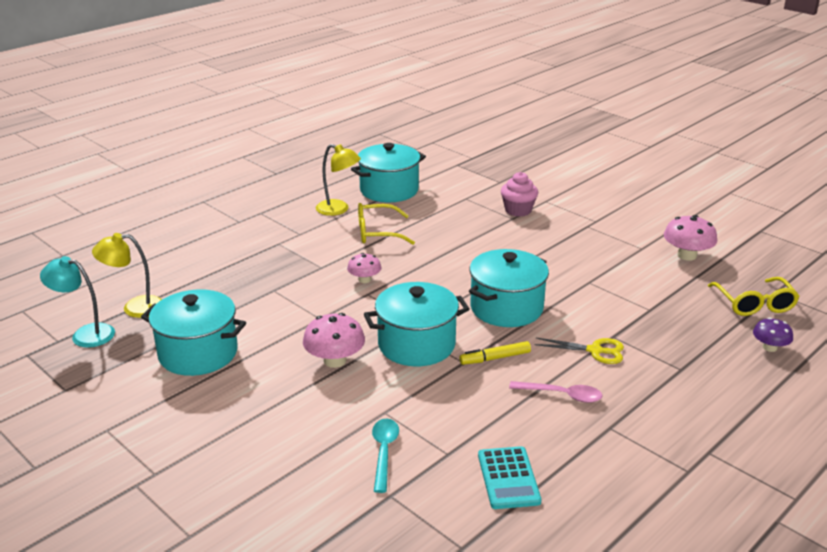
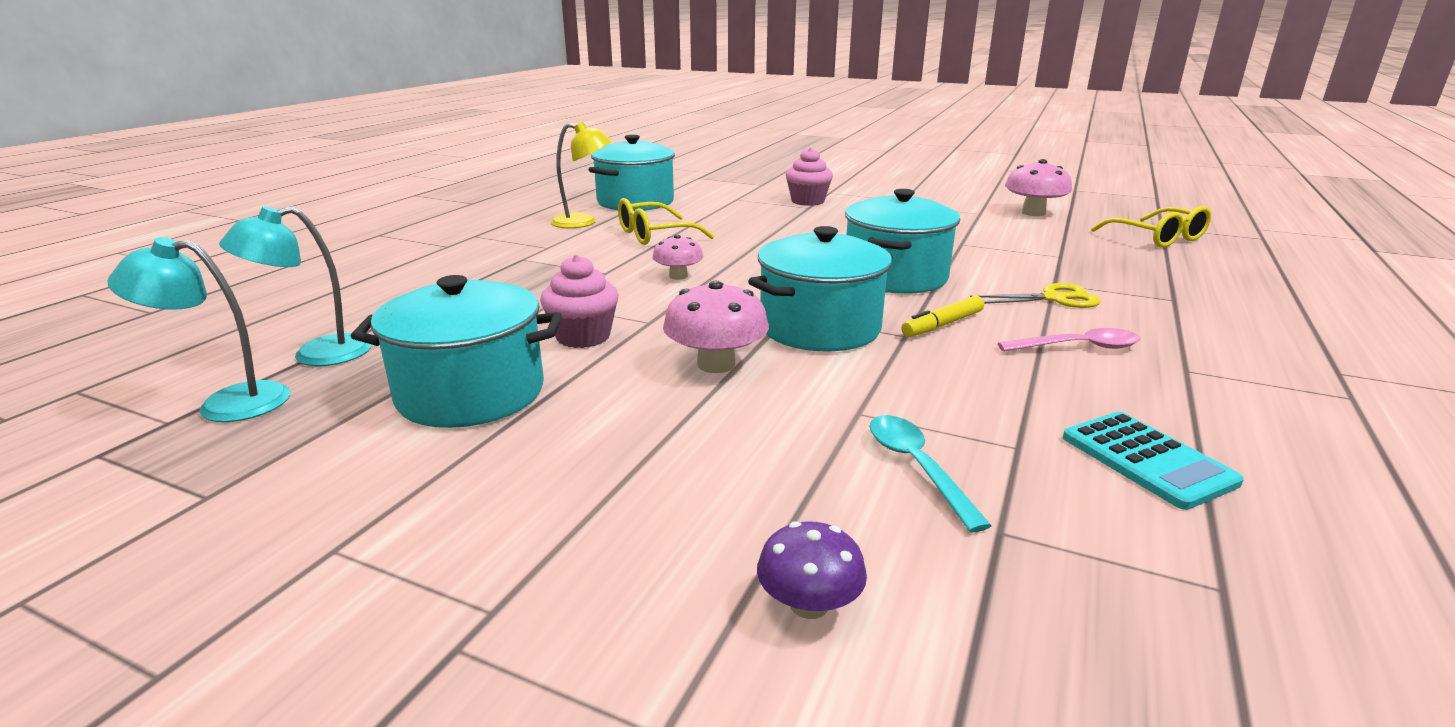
camera: 20 degrees left, 5 degrees down
(134, 308) = (316, 354): yellow lamp -> turquoise lamp
(276, 323) = (583, 337): none -> pink cupcake
(769, 347) = (1231, 268): purple mushroom -> purple mushroom (809, 604)

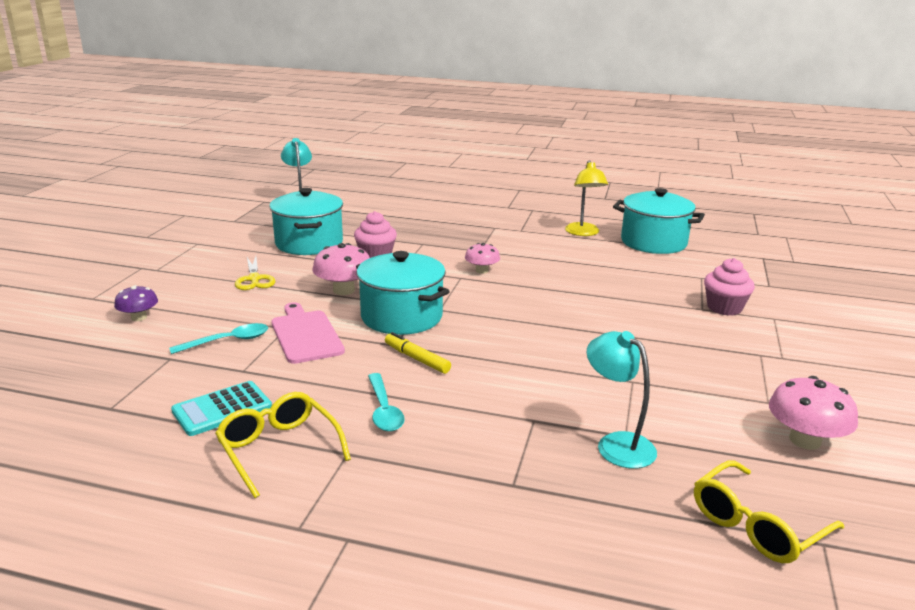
camera: 80 degrees right, 0 degrees up
(316, 354) = (347, 211): turquoise lamp -> turquoise lamp (616, 444)
(654, 235) = (568, 256): yellow glasses -> yellow glasses (278, 449)
(883, 395) = (305, 335): none -> pink cutting board
(895, 277) = (515, 344): turquoise pot -> none
(1054, 299) = (490, 414): yellow scissors -> yellow scissors (254, 279)
(1078, 347) = (384, 410): pink spoon -> turquoise spoon

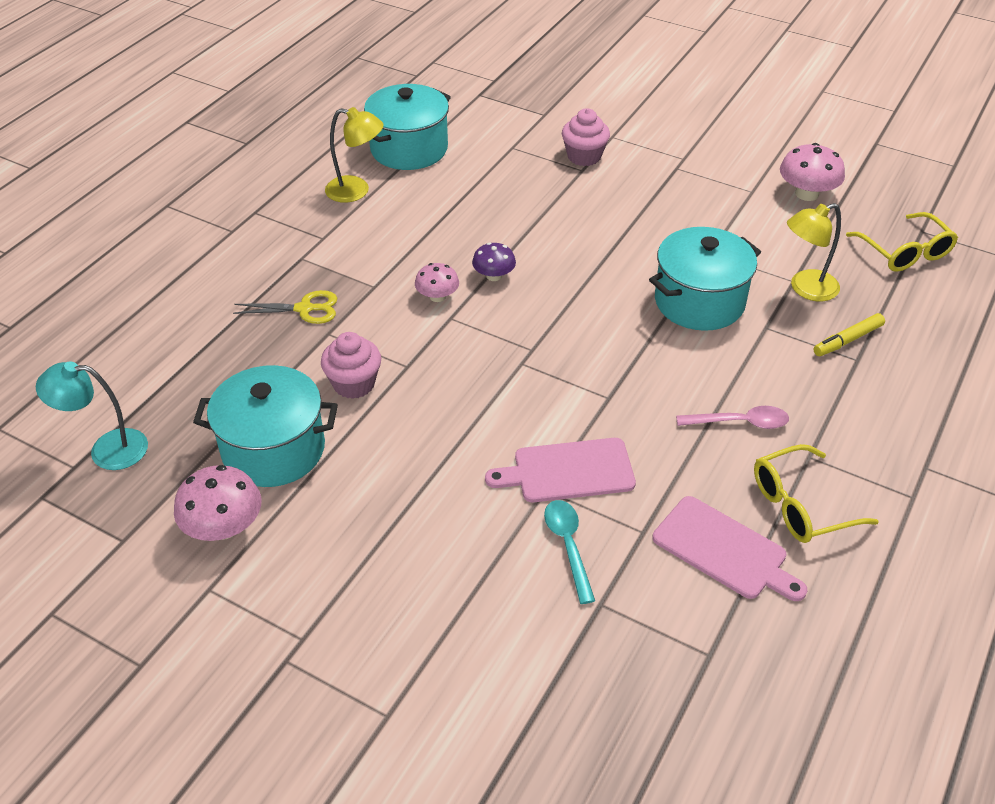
camera: 75 degrees left, 20 degrees up
(139, 317) = (474, 647): purple mushroom -> purple mushroom (494, 276)
(222, 409) = (724, 550): turquoise calculator -> pink cutting board
(254, 279) = (385, 516): yellow scissors -> yellow scissors (305, 309)
(343, 290) = (453, 426): pink mushroom -> pink mushroom (224, 527)
(384, 410) = (740, 422): turquoise spoon -> pink spoon
(401, 317) = (542, 383): turquoise pot -> turquoise pot (699, 302)
(417, 359) = (643, 385): yellow marker -> yellow marker (847, 340)
(616, 444) = (805, 289): turquoise lamp -> yellow lamp

